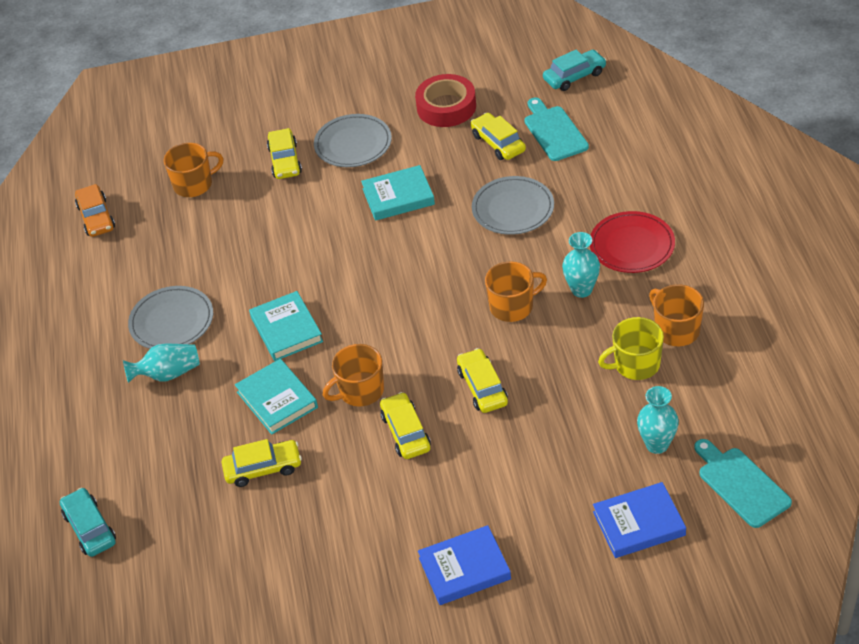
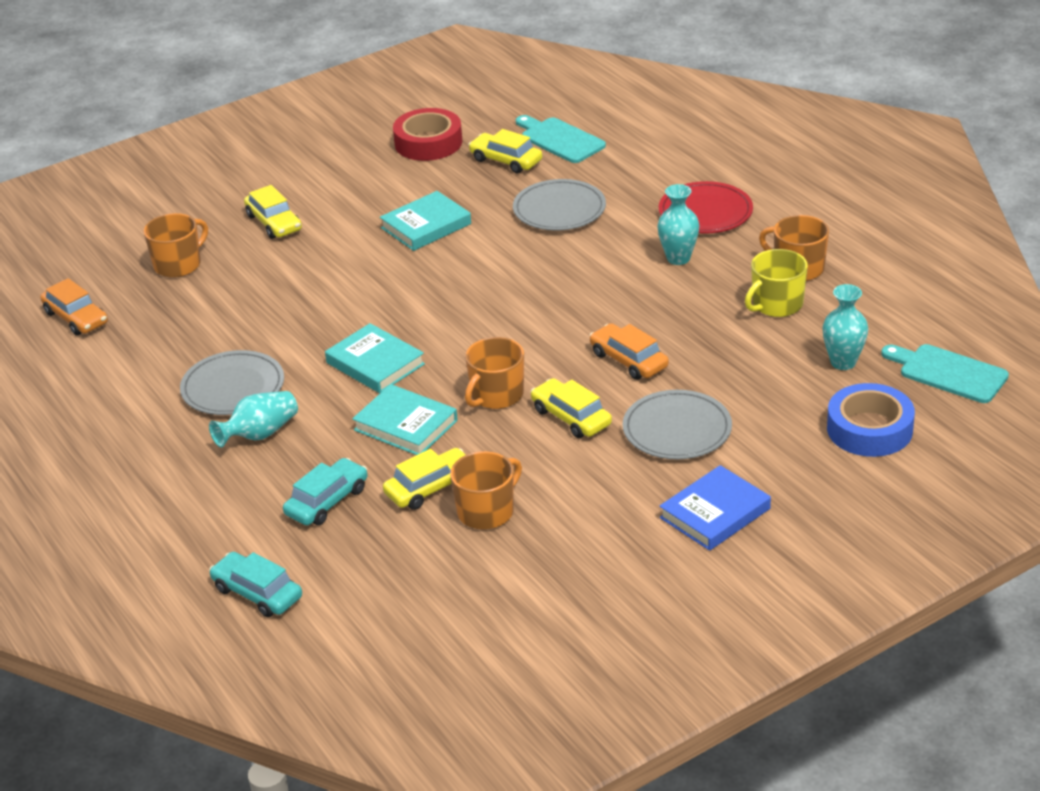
camera: 25 degrees left, 10 degrees down
(353, 144) = (344, 193): grey plate -> grey plate (677, 429)
(482, 387) = (629, 360): yellow car -> orange car
(513, 306) = (615, 288): orange mug -> orange mug (487, 511)
(574, 76) = (550, 92): turquoise car -> turquoise car (327, 501)
(639, 523) = (869, 429): blue book -> blue tape

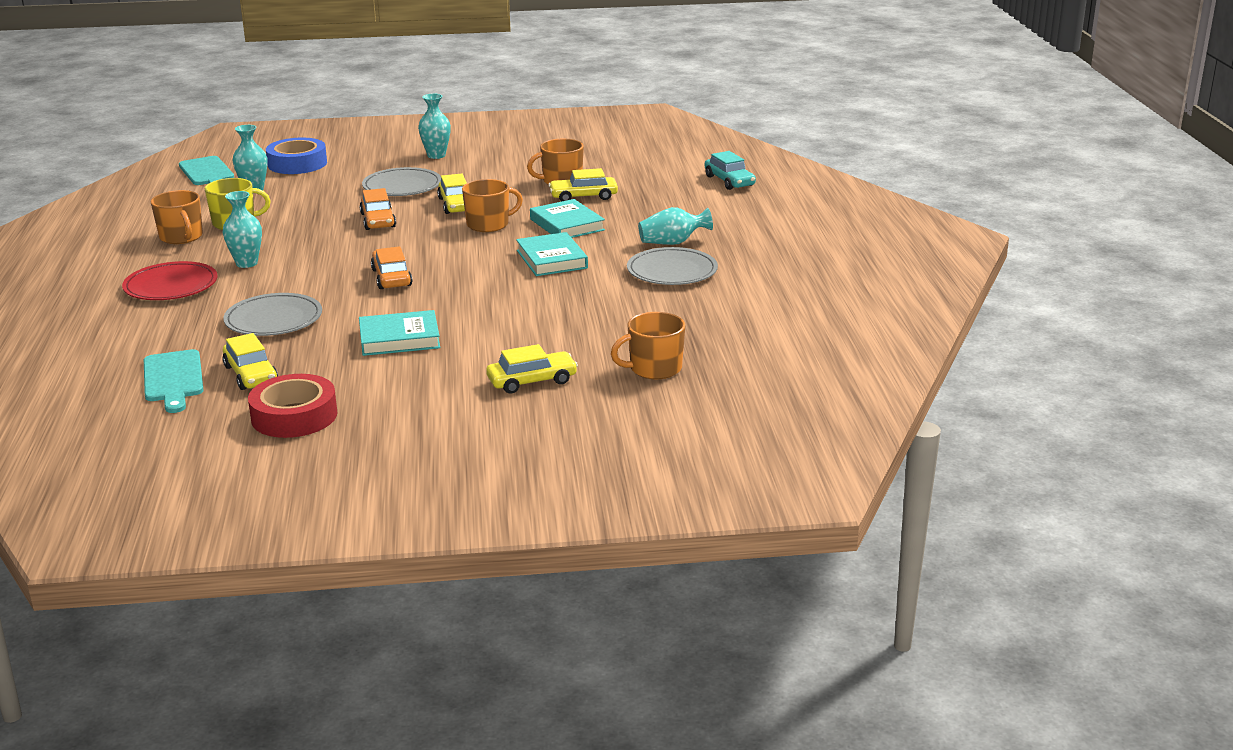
camera: 155 degrees left, 10 degrees down
(76, 318) = (778, 350): orange car -> orange car (391, 277)
(274, 222) = (532, 381): yellow car -> yellow car turned 75 degrees clockwise
(327, 501) = (654, 204): turquoise car -> none
(715, 513) = (436, 155): blue book -> turquoise vase

